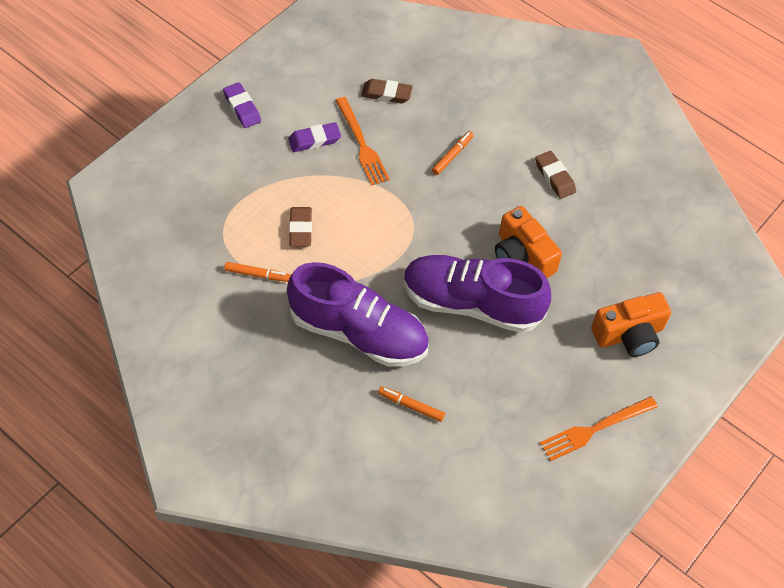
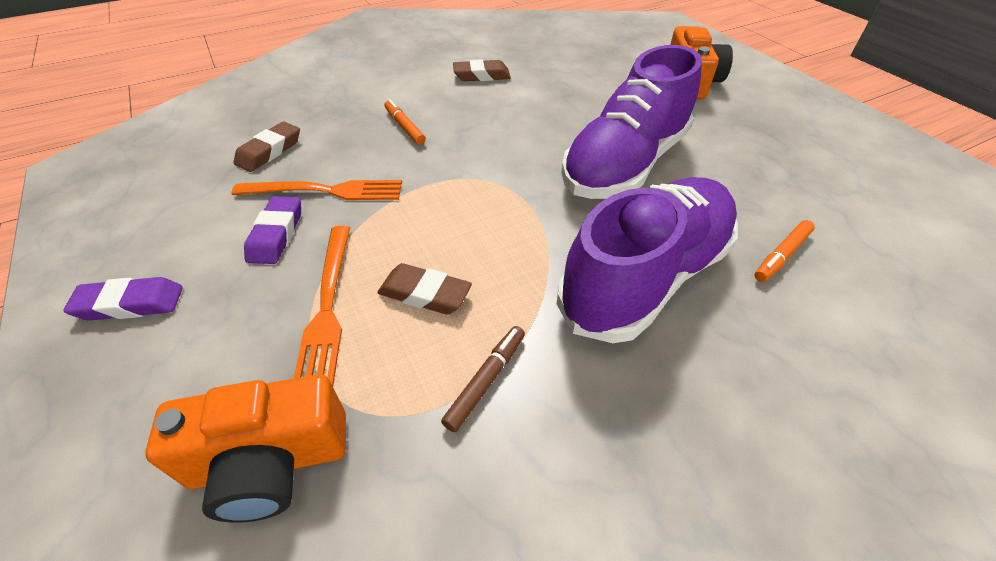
camera: 65 degrees left, 10 degrees down
(257, 275) = (486, 380): orange marker -> brown marker
(522, 256) = (571, 116): orange camera -> orange camera (270, 461)
(595, 429) = (808, 126): orange fork -> orange fork (327, 306)

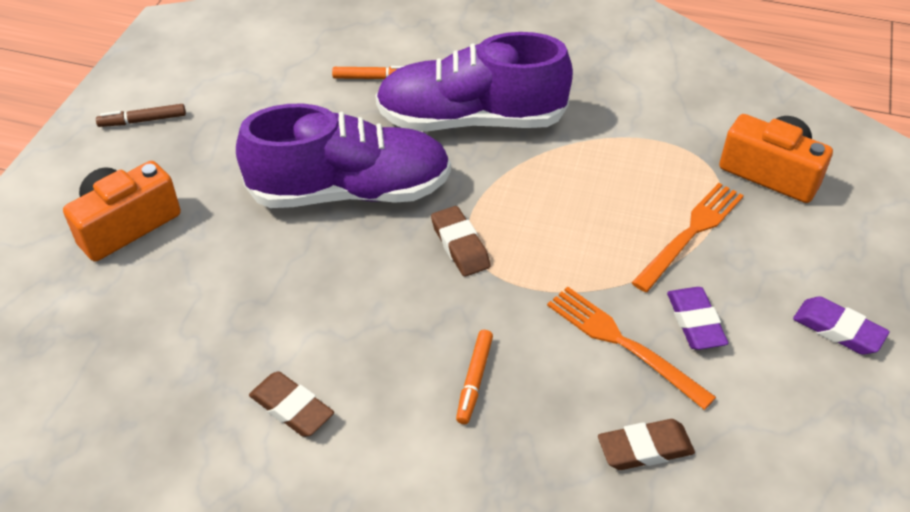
camera: 135 degrees left, 0 degrees up
(276, 234) = (695, 322): purple eraser -> purple eraser turned 60 degrees counterclockwise
(425, 294) = (618, 199): brown eraser -> brown eraser (460, 245)
(486, 380) = (628, 135): brown marker -> brown marker (142, 120)

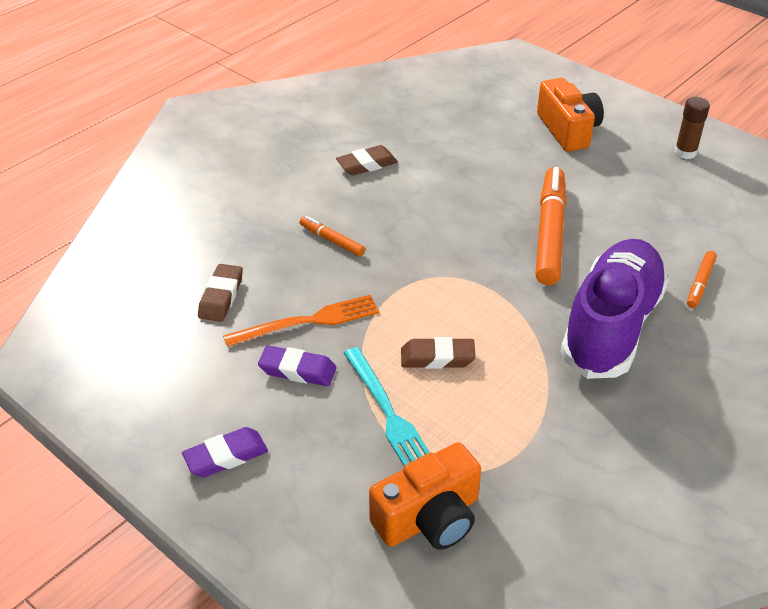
camera: 115 degrees right, 5 degrees down
(142, 120) = (685, 152): brown marker -> brown glue stick
(350, 191) = (550, 233): purple shoe -> orange marker
(460, 245) = (458, 272): brown eraser -> brown eraser (437, 358)
(690, 234) = (388, 413): orange fork -> turquoise fork

